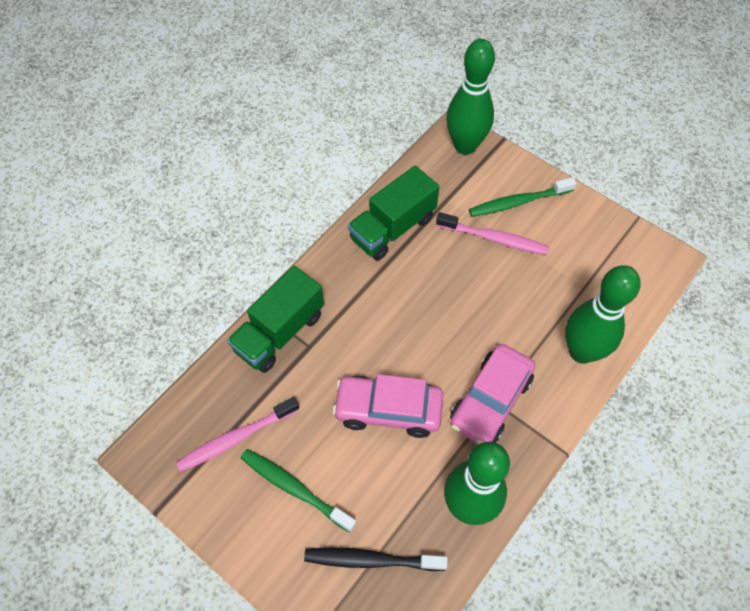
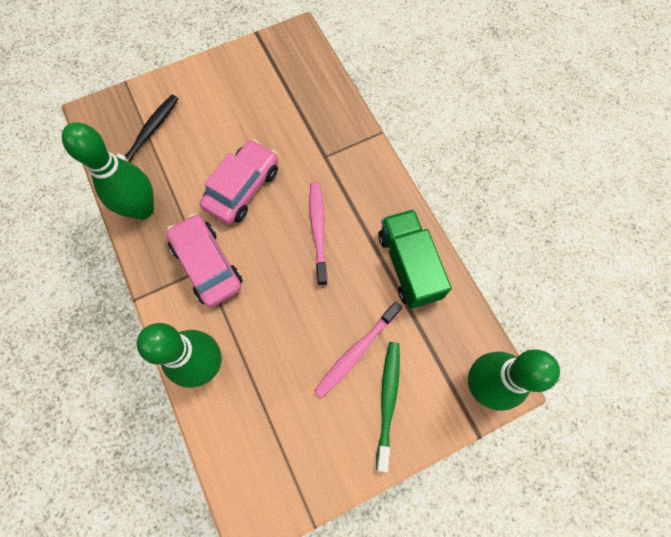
camera: 115 degrees right, 10 degrees up
(236, 438) = (278, 87): pink toothbrush -> pink toothbrush (318, 230)
(279, 332) = (347, 140): green truck -> none
(294, 489) = (222, 108): green toothbrush -> none

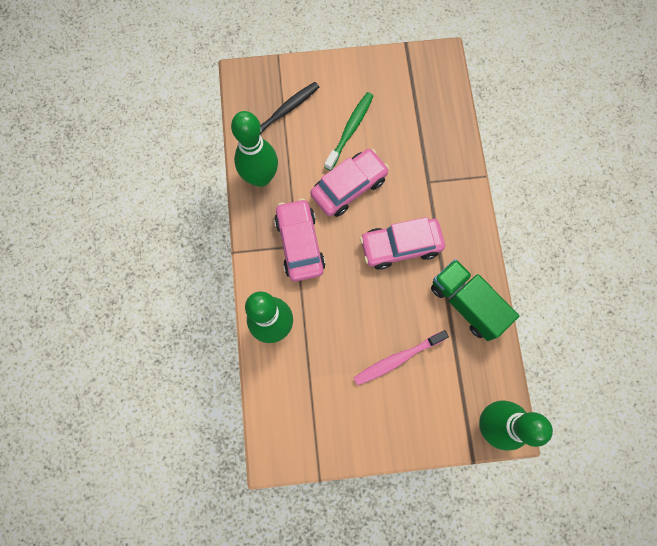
camera: 20 degrees right, 5 degrees up
(318, 230) = (400, 246): pink toothbrush -> pink car
(388, 400) = (409, 407): green toothbrush -> green toothbrush (350, 130)
(408, 266) = (466, 303): green truck -> green truck turned 45 degrees counterclockwise

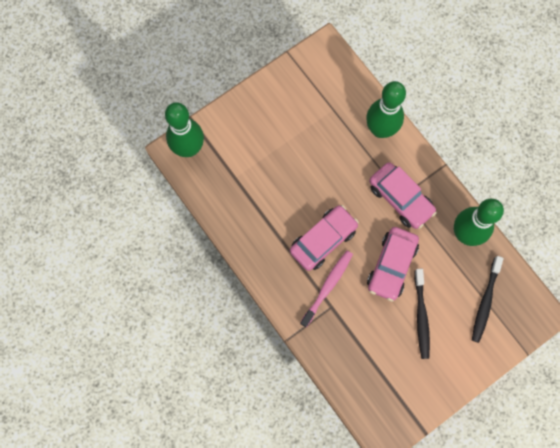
camera: 150 degrees right, 0 degrees up
(350, 130) = (421, 316): green toothbrush -> black toothbrush
(397, 359) = (278, 155): pink toothbrush -> pink toothbrush (327, 287)
(466, 303) = (249, 223): green truck -> none

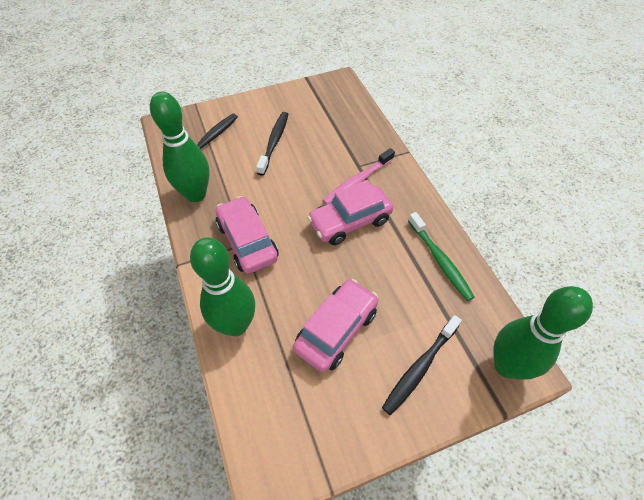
camera: 165 degrees left, 20 degrees down
(243, 221) = (440, 260): none -> green toothbrush
(247, 132) = (420, 368): none -> black toothbrush
(391, 266) = (285, 184): pink car -> pink car (336, 330)

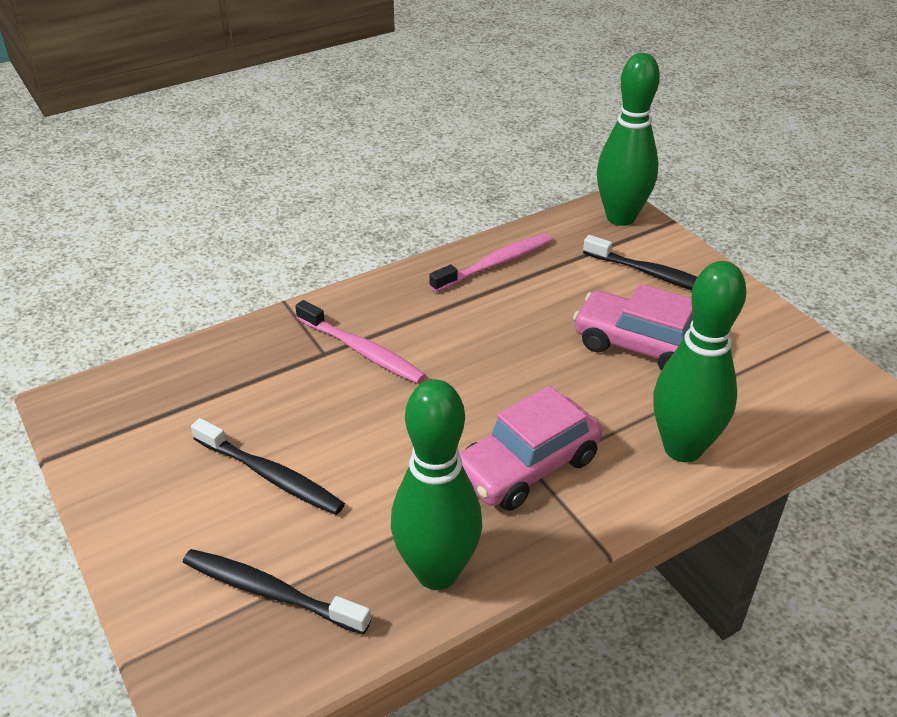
camera: 100 degrees left, 15 degrees down
(274, 142) = (270, 475): black toothbrush -> black toothbrush turned 150 degrees counterclockwise
(350, 221) = (451, 351): pink car -> none
(440, 260) = (495, 264): green toothbrush -> pink toothbrush

